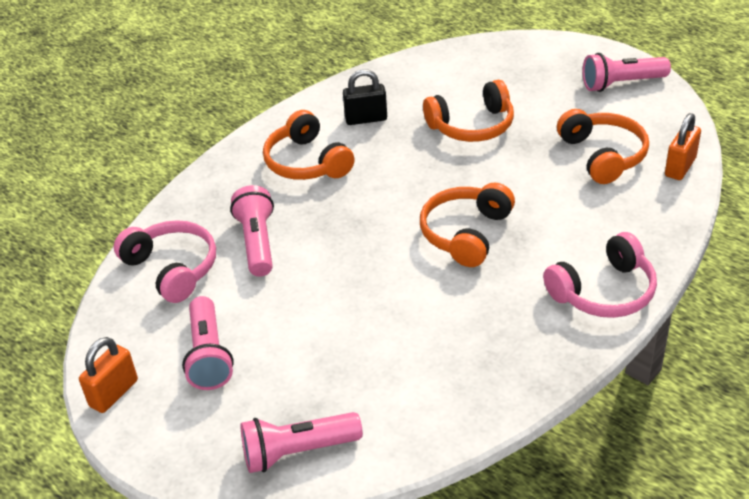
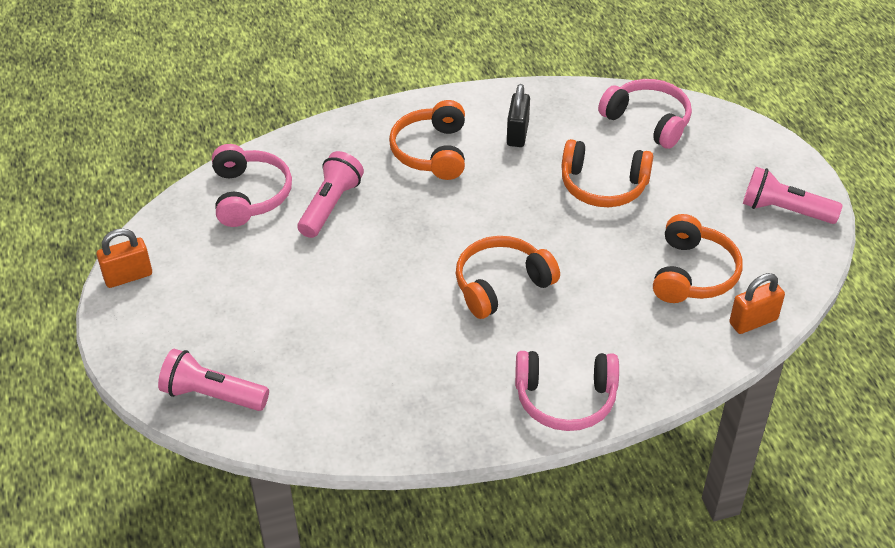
camera: 30 degrees right, 5 degrees up
(209, 355) = (216, 283): pink flashlight -> none
(366, 119) = (517, 134): black padlock -> black padlock turned 75 degrees clockwise
(460, 67) = (648, 121): none -> pink headphones

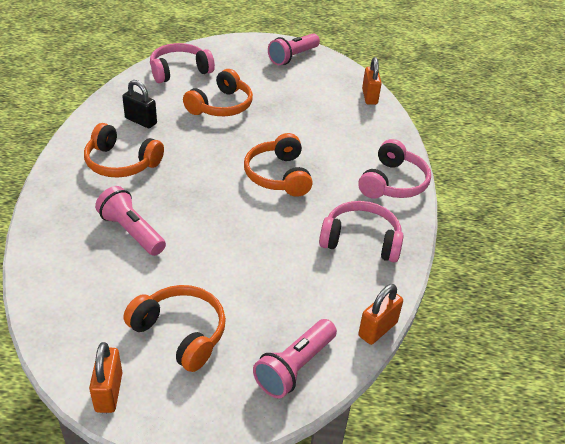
camera: 70 degrees left, 5 degrees down
(250, 195) = (76, 275): pink headphones -> pink headphones (361, 240)
(295, 449) = (377, 329): none -> orange padlock
(693, 273) = (320, 102): orange headphones -> orange headphones (180, 333)

